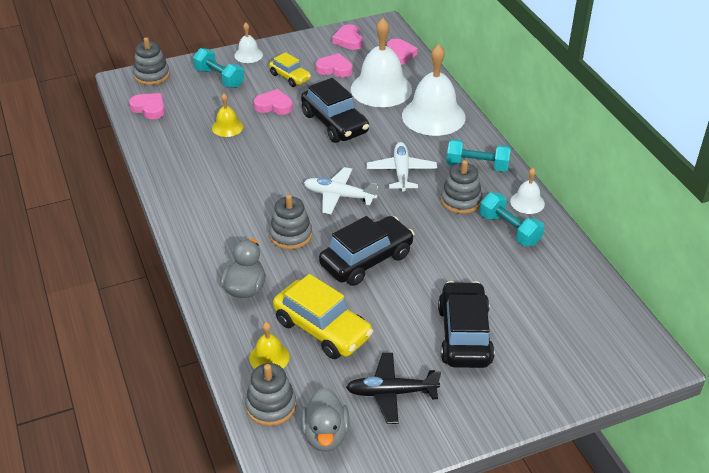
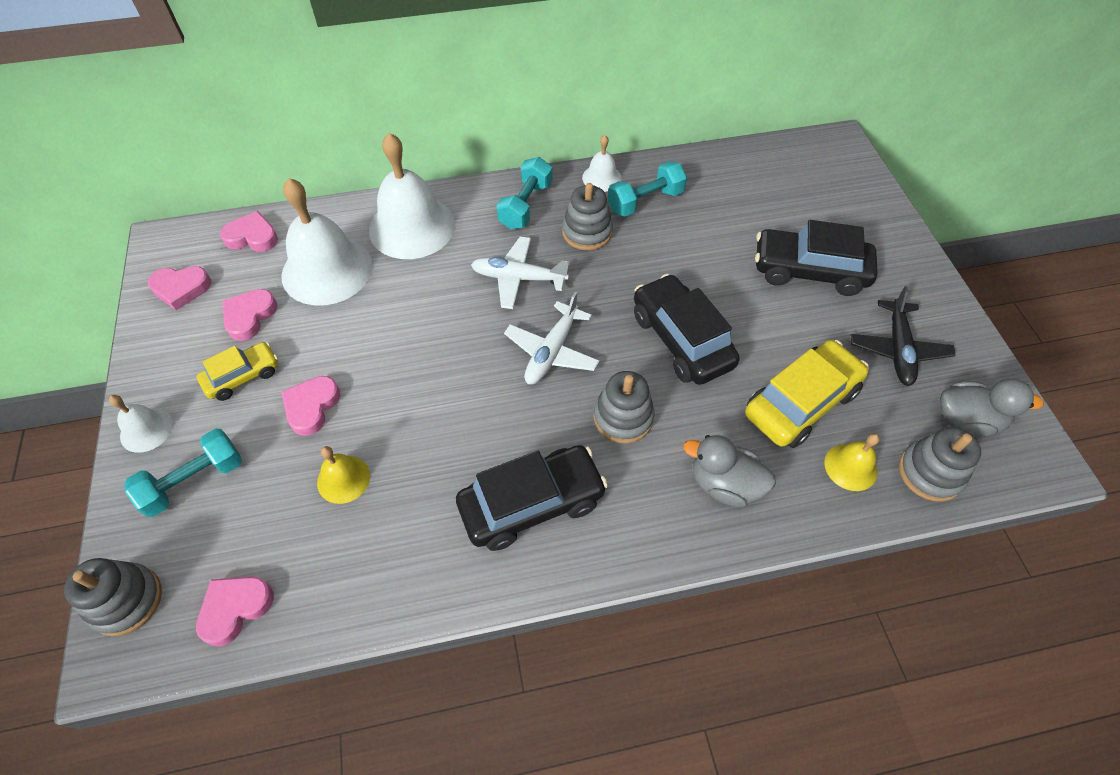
camera: 80 degrees left, 15 degrees up
(334, 123) = (387, 334): black car -> black car (532, 504)

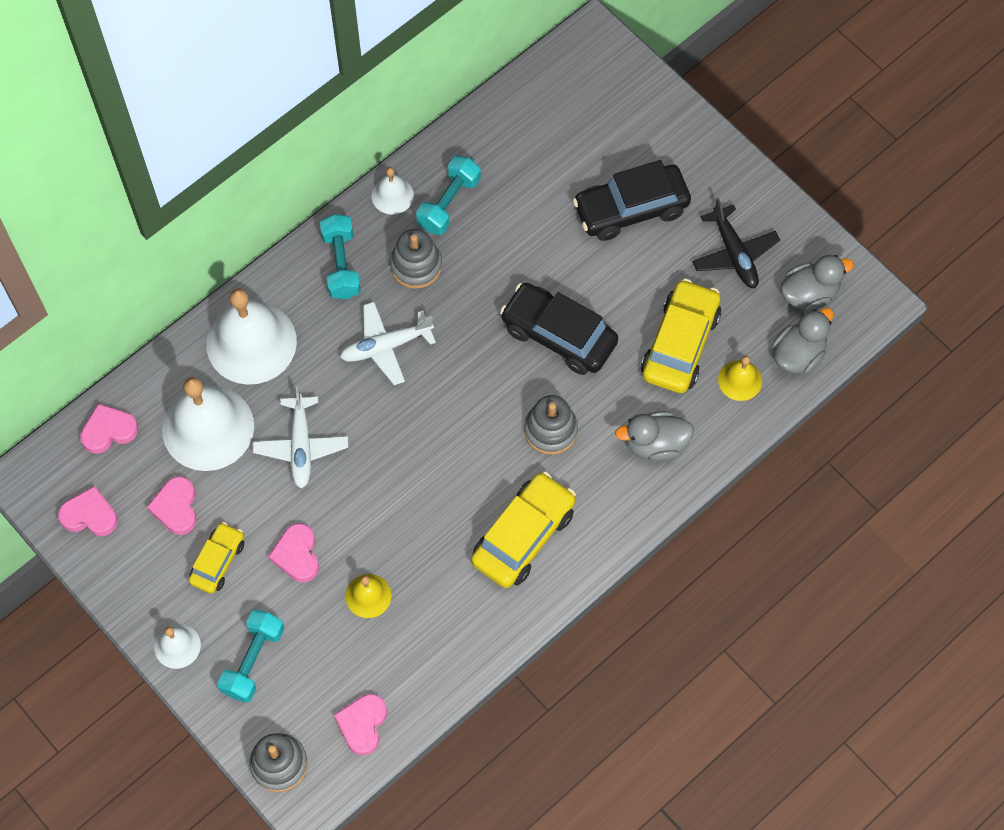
camera: 30 degrees left, 10 degrees up
(181, 289) = (90, 515): pink heart -> pink heart turned 135 degrees counterclockwise
(532, 504) = (523, 536): black car -> yellow car
(552, 352) = (459, 402): white plane -> white plane (301, 446)
(930, 473) = (798, 354): grey stacking toy -> grey duck

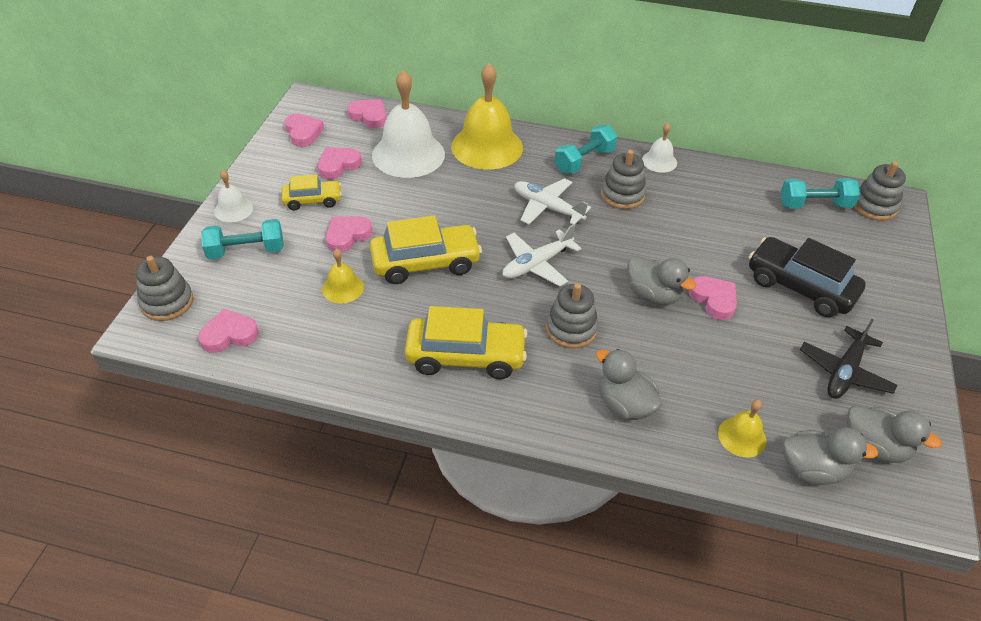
camera: 55 degrees right, 20 degrees down
(251, 342) = (487, 147): white bell -> yellow bell
(301, 446) = (433, 201): white plane -> white plane (536, 264)
(449, 203) = (685, 189): turquoise dumbbell -> turquoise dumbbell (814, 205)
(558, 335) = (653, 295): black car -> grey duck
(585, 61) = (874, 206): none -> grey stacking toy
(597, 290) = (714, 299): none -> pink heart
(680, 344) = (728, 376): yellow car -> yellow car (425, 263)

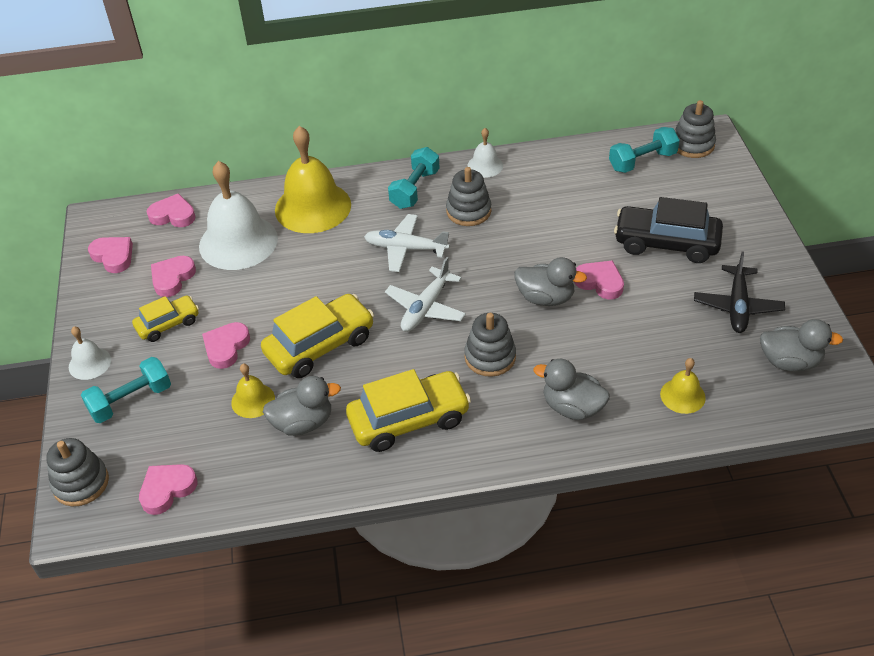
camera: 20 degrees left, 0 degrees up
(812, 470) = (751, 401): grey duck -> grey duck (303, 423)

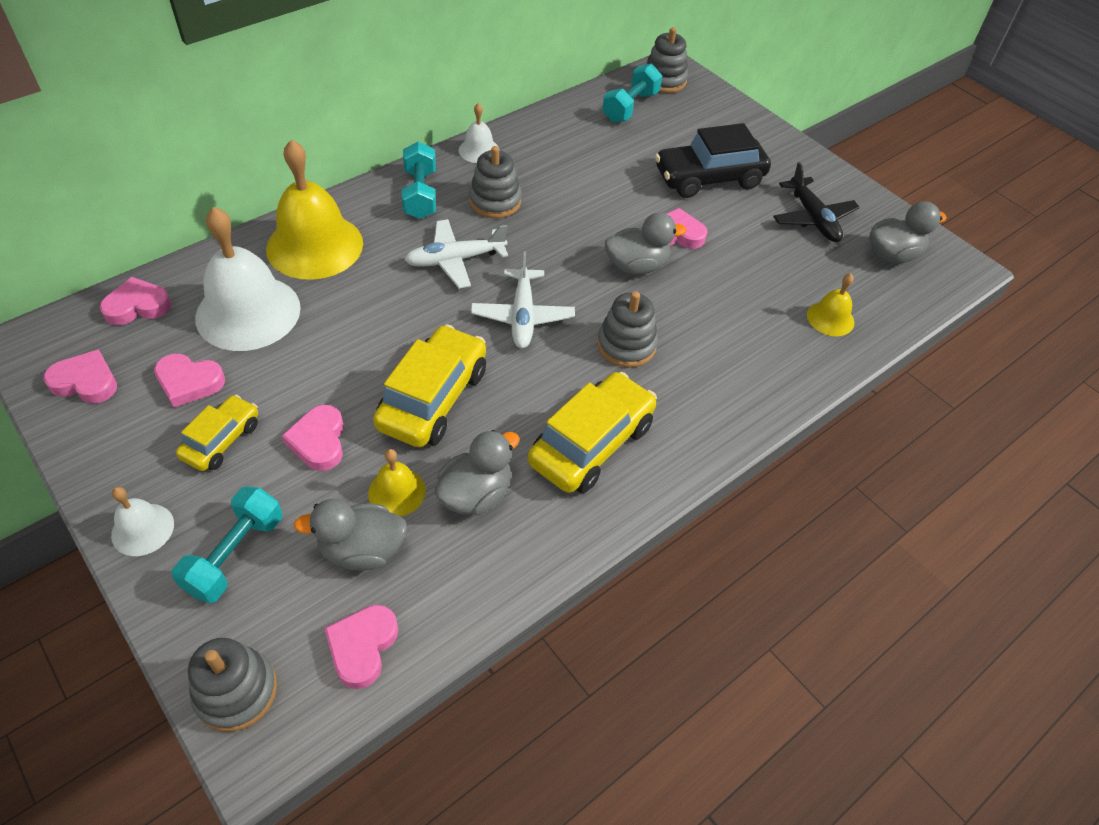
camera: 35 degrees left, 5 degrees up
(172, 278) = (189, 382): pink heart -> pink heart turned 75 degrees counterclockwise
(572, 407) = (742, 367): grey duck -> grey duck (362, 550)

